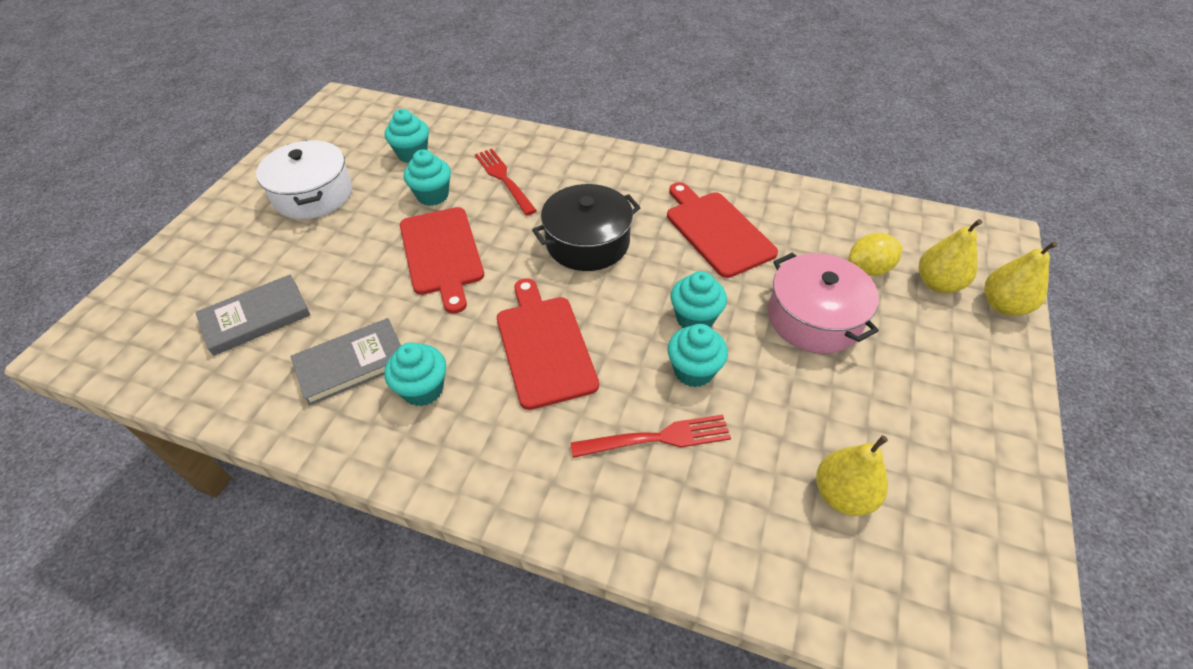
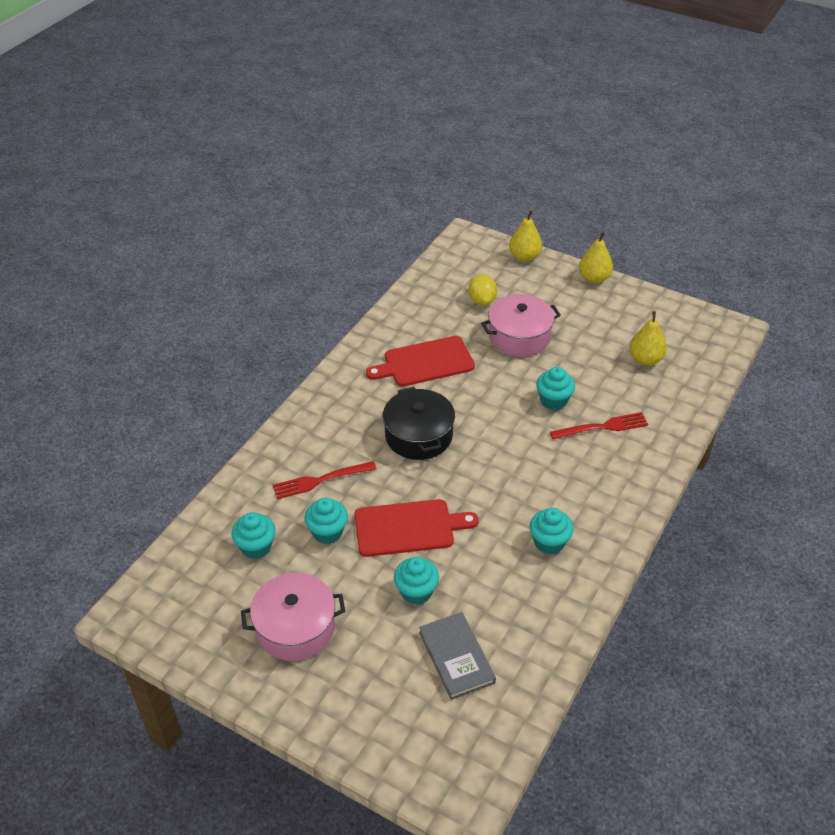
camera: 80 degrees left, 5 degrees down
(313, 194) = (295, 627): white pot -> pink pot
(352, 364) = (518, 586): grey book -> none
(544, 346) = (520, 472): red cutting board -> none
(657, 438) = (602, 427): red fork -> red fork turned 75 degrees clockwise
(695, 318) = (509, 391): turquoise cupcake -> turquoise cupcake (416, 592)
(937, 284) = (501, 276): yellow pear -> yellow pear (594, 278)

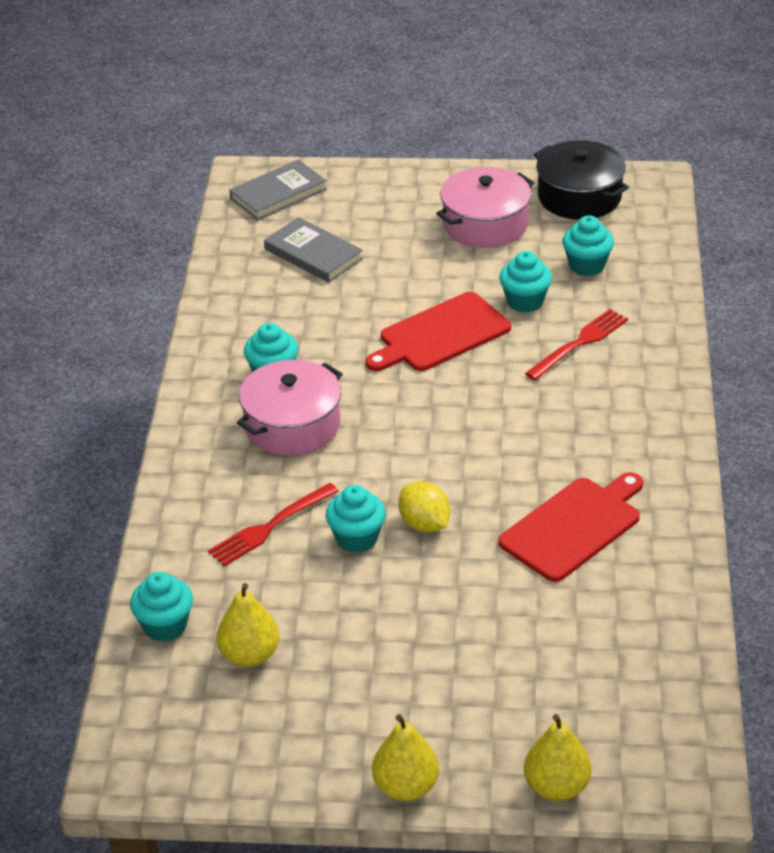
camera: 155 degrees right, 5 degrees down
(416, 592) = (389, 286): turquoise cupcake -> turquoise cupcake (165, 626)
(418, 435) = (505, 430): black pot -> black pot (579, 197)
(447, 757) = (278, 194): none -> grey book
(482, 301) = (567, 663): yellow lemon -> yellow lemon (424, 524)
(519, 336) = (465, 620): pink pot -> pink pot (292, 425)

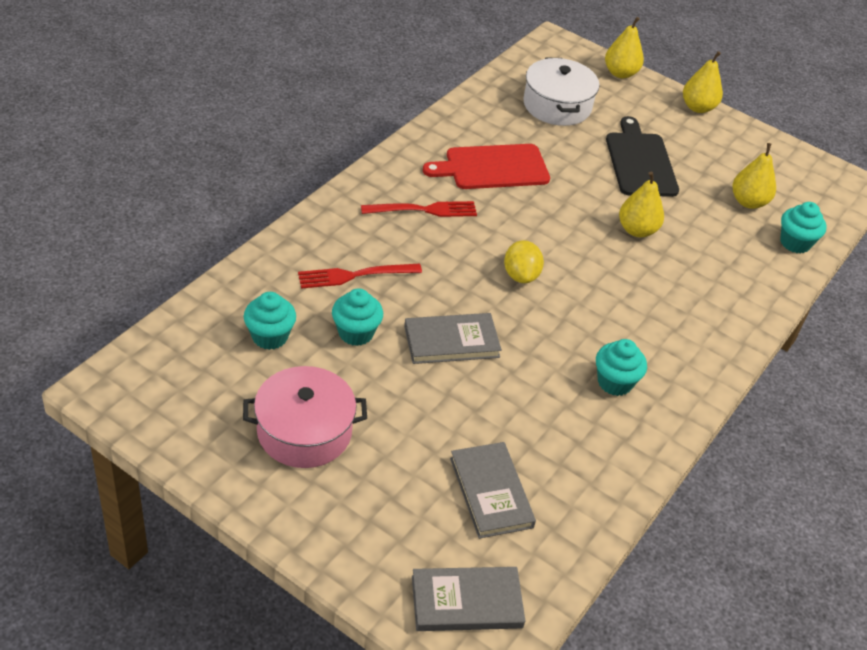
camera: 155 degrees left, 5 degrees up
(270, 526) = (691, 266): red fork -> red fork (423, 210)
(292, 425) = (628, 330): pink pot -> none
(357, 538) = (637, 230): turquoise cupcake -> yellow pear
(418, 637) = (640, 162): none -> black cutting board
(424, 524) = (585, 216): yellow lemon -> yellow lemon (520, 275)
(441, 335) = (451, 342): red cutting board -> grey book
(579, 197) = (188, 411): black pot -> none
(586, 667) = (557, 105): none -> white pot

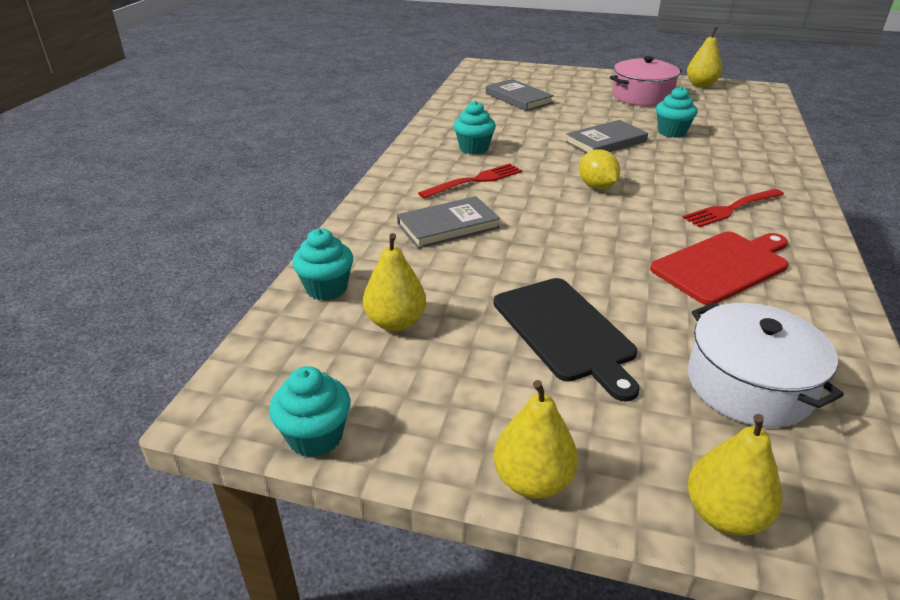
camera: 165 degrees right, 10 degrees down
(270, 336) = (718, 120): turquoise cupcake -> turquoise cupcake (315, 437)
(355, 275) = (716, 156): red fork -> red fork (474, 181)
(466, 602) = (501, 73): grey book -> grey book (448, 226)
(637, 230) = (518, 249): yellow pear -> yellow pear (701, 85)

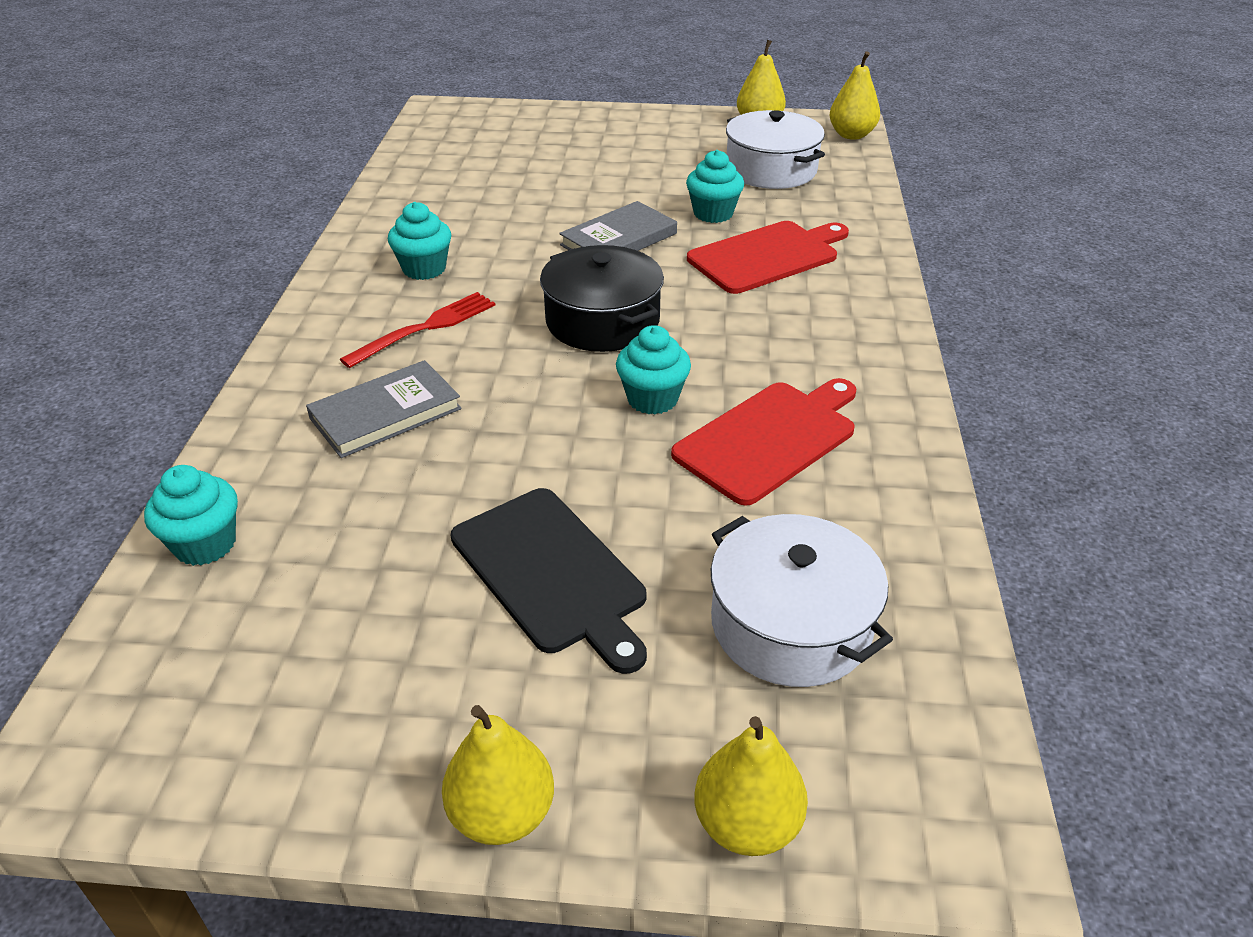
camera: 10 degrees left, 5 degrees up
(315, 437) = (198, 793): turquoise cupcake -> turquoise cupcake (652, 399)
(395, 322) = (310, 589): yellow pear -> yellow pear (851, 135)
(518, 98) = (492, 169): grey book -> none
(596, 186) = (602, 321): yellow lemon -> black pot
(642, 96) = (674, 151): pink pot -> none
(711, 111) = (771, 170): none -> white pot
(712, 158) = (767, 256): none -> red cutting board
(731, 209) = (787, 341): red fork -> none

